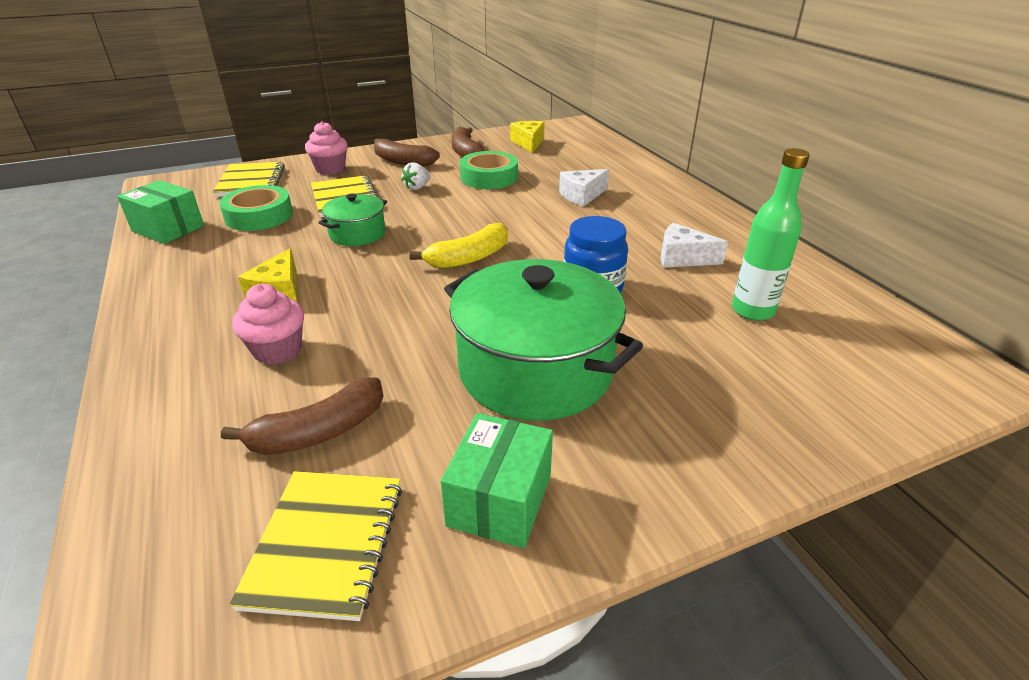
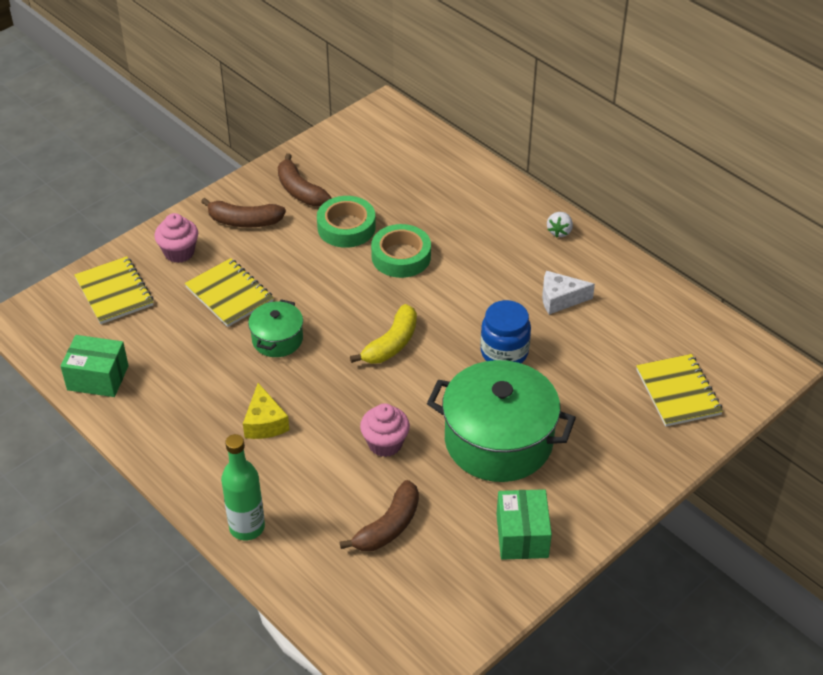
camera: 20 degrees left, 10 degrees up
(259, 216) = (167, 339): green tape -> green tape (401, 256)
(277, 350) = (310, 475): pink cupcake -> pink cupcake (385, 443)
(326, 544) = (443, 588): yellow notebook -> yellow notebook (678, 392)
(417, 187) = (287, 261): white strawberry -> white strawberry (559, 231)
(528, 143) = (354, 158): yellow cheese -> none
(582, 196) = (446, 235): white cheese -> none
(752, 310) = (626, 344): green bottle -> green bottle (247, 527)

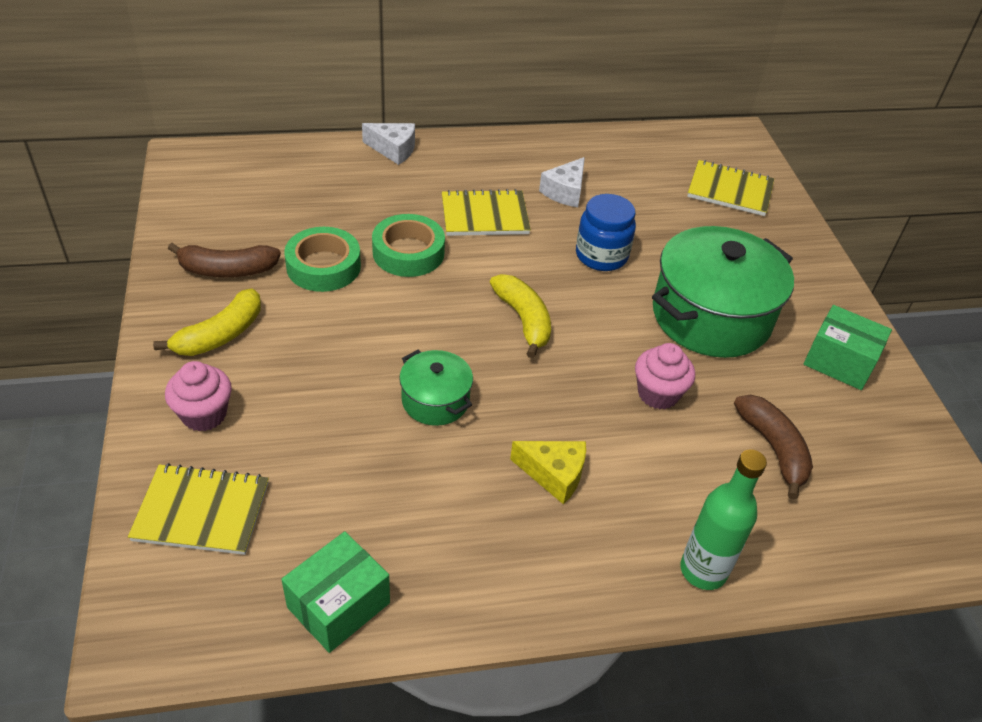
camera: 60 degrees left, 0 degrees up
(229, 294) = (324, 405): yellow notebook -> yellow notebook (484, 215)
(244, 221) = (220, 335): brown banana -> yellow banana
(505, 190) = (393, 150): none -> white cheese
(559, 231) = (481, 149): white strawberry -> none

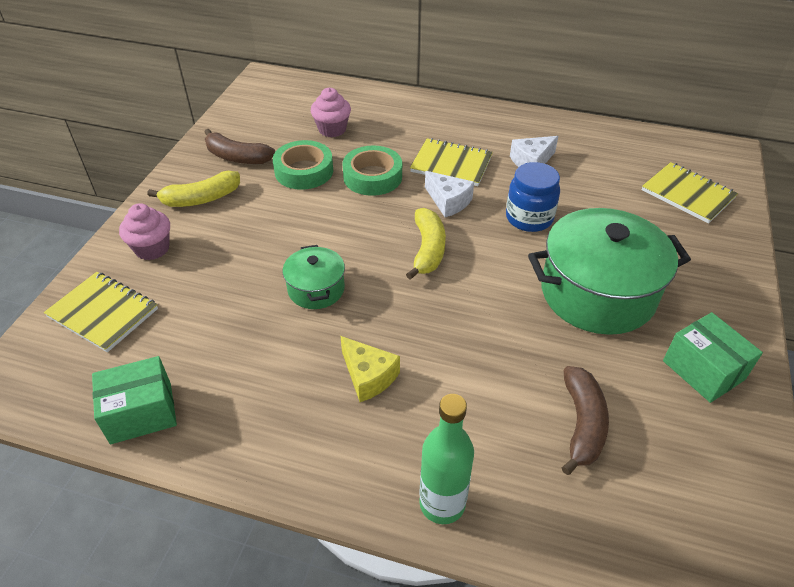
camera: 30 degrees right, 0 degrees up
(393, 150) = (413, 102): white cheese -> white cheese (448, 201)
(658, 394) = (503, 342): pink cupcake -> pink cupcake (332, 129)

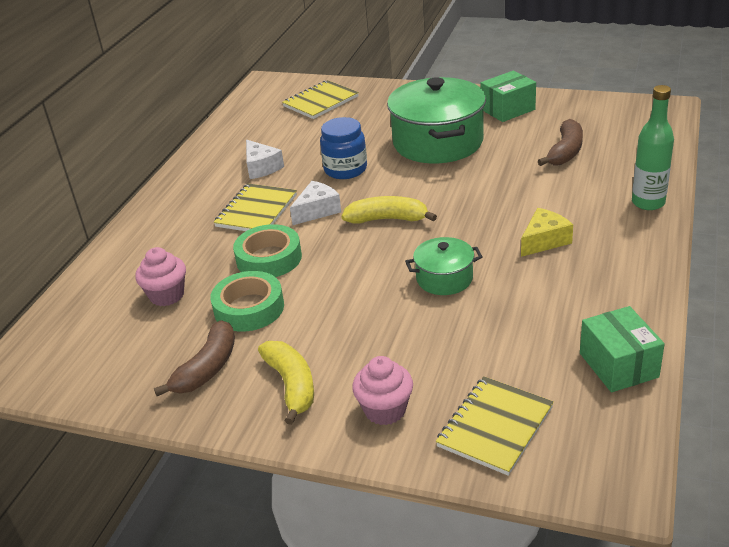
camera: 85 degrees left, 10 degrees down
(582, 424) = (565, 152): brown banana -> brown banana turned 105 degrees clockwise

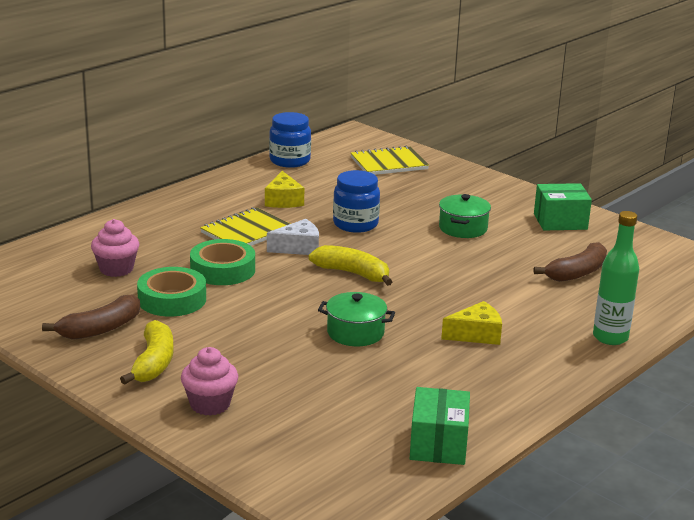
camera: 20 degrees right, 10 degrees down
(232, 127) = (290, 161): none -> blue jar
(261, 168) = (283, 200): white cheese -> yellow cheese
(438, 142) = (463, 228): green pot -> green pot, size x0.50
(495, 427) = (286, 447): yellow notebook -> none

